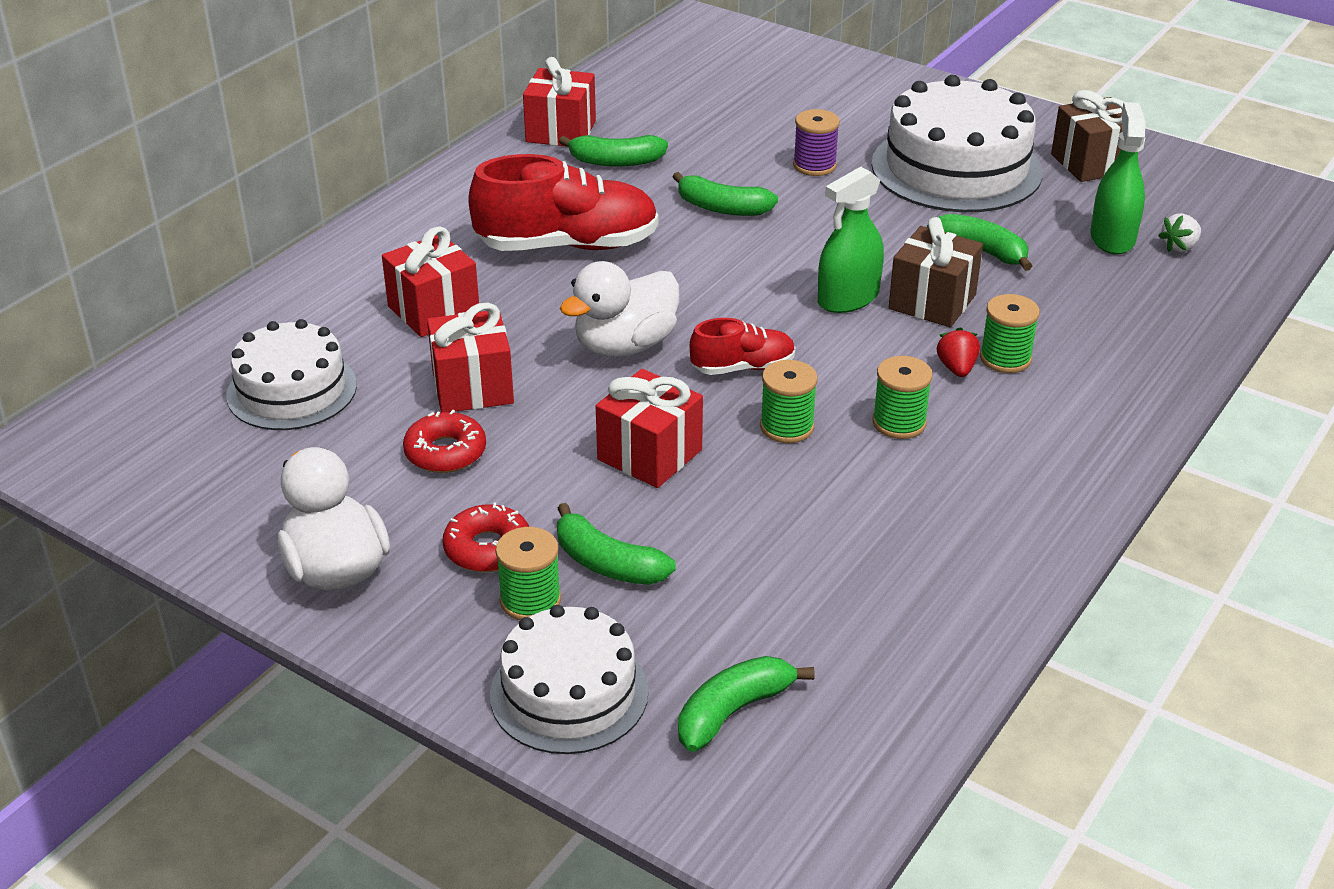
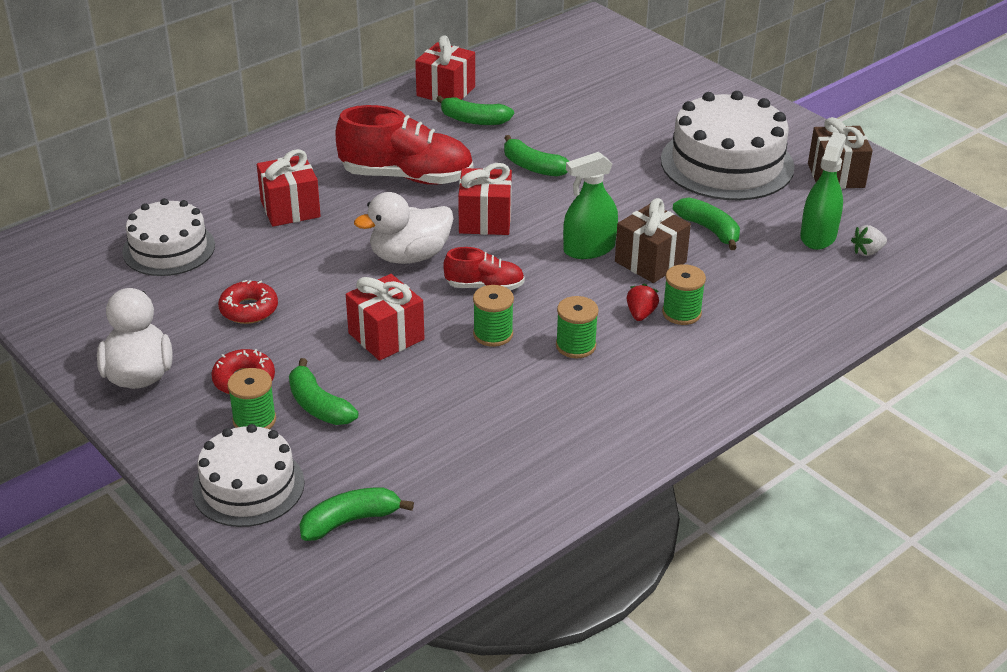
camera: 15 degrees right, 0 degrees up
(472, 387) = (289, 268): red gift -> red gift (485, 220)
(814, 165) = (619, 145): purple spool -> none

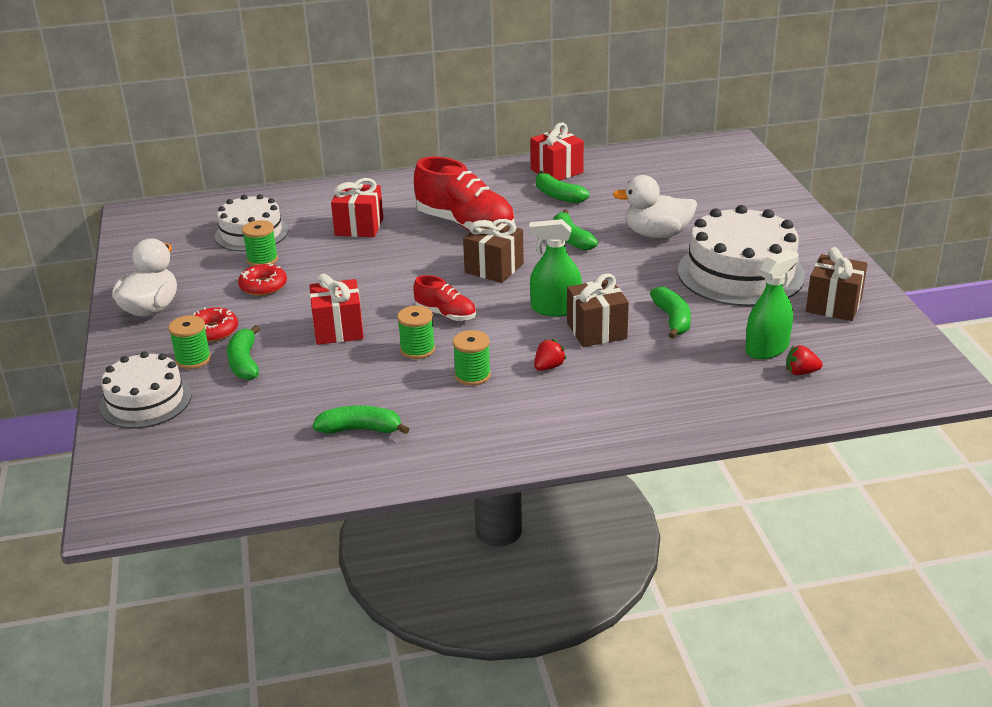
camera: 30 degrees right, 5 degrees down
(350, 521) = (187, 445): green banana -> green banana (361, 429)
(409, 256) = (411, 279): white duck -> white duck (657, 234)
(485, 220) = (494, 268): red gift -> brown gift
(681, 313) = (583, 375): green spool -> green spool (262, 260)
(867, 252) = (801, 372): white strawberry -> red strawberry

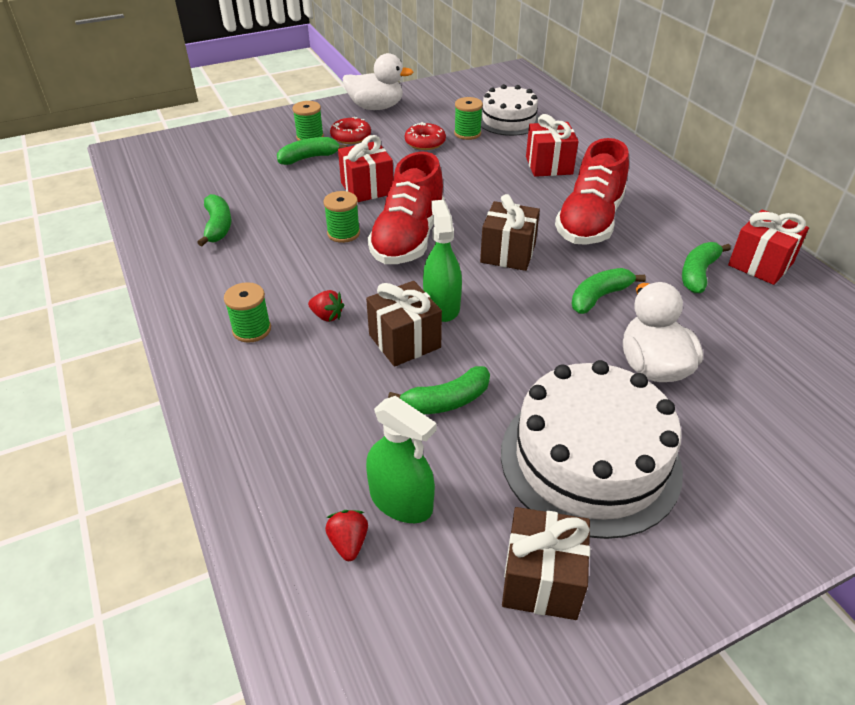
camera: 75 degrees right, 10 degrees up
(146, 401) = (254, 132): white cake -> none
(446, 314) = (408, 239): red shoe -> red shoe, size x1.89
(472, 375) = (305, 271): green spool -> green spool (252, 330)

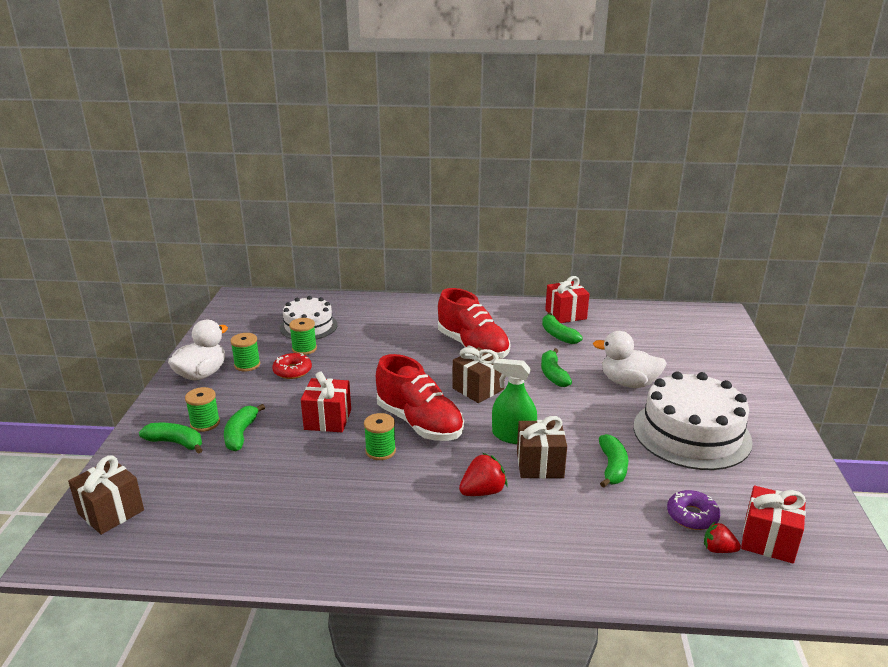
camera: 60 degrees left, 15 degrees down
(218, 226) = (295, 518): green banana -> green banana (176, 443)
(252, 330) = (468, 536): green spool -> green spool (247, 365)
(327, 316) = (482, 491): red strawberry -> red strawberry, size x1.52
(351, 136) = (234, 402): red donut -> none
(401, 501) = (692, 516): green spray bottle -> purple donut
(541, 580) = (771, 483): brown gift -> brown gift (111, 512)
(549, 165) = (390, 335): red gift -> red gift (768, 540)

